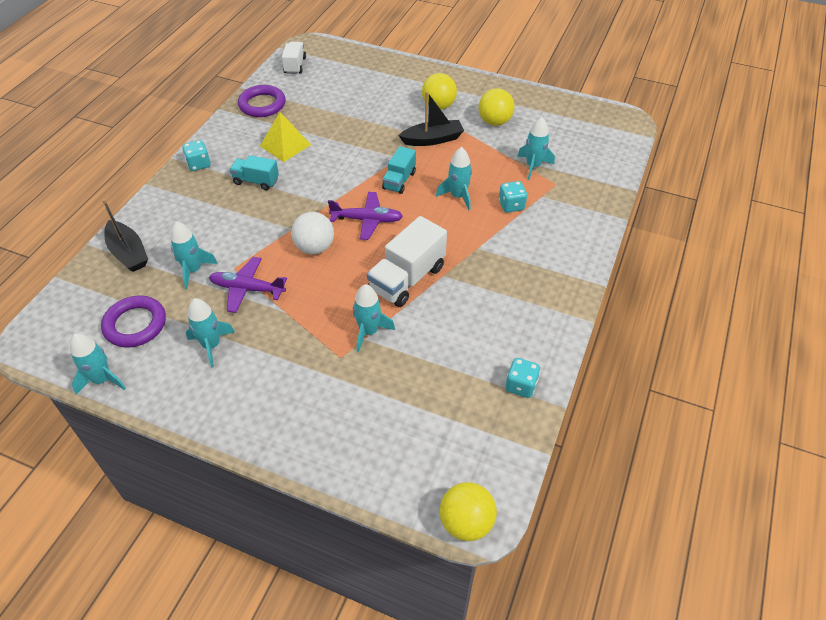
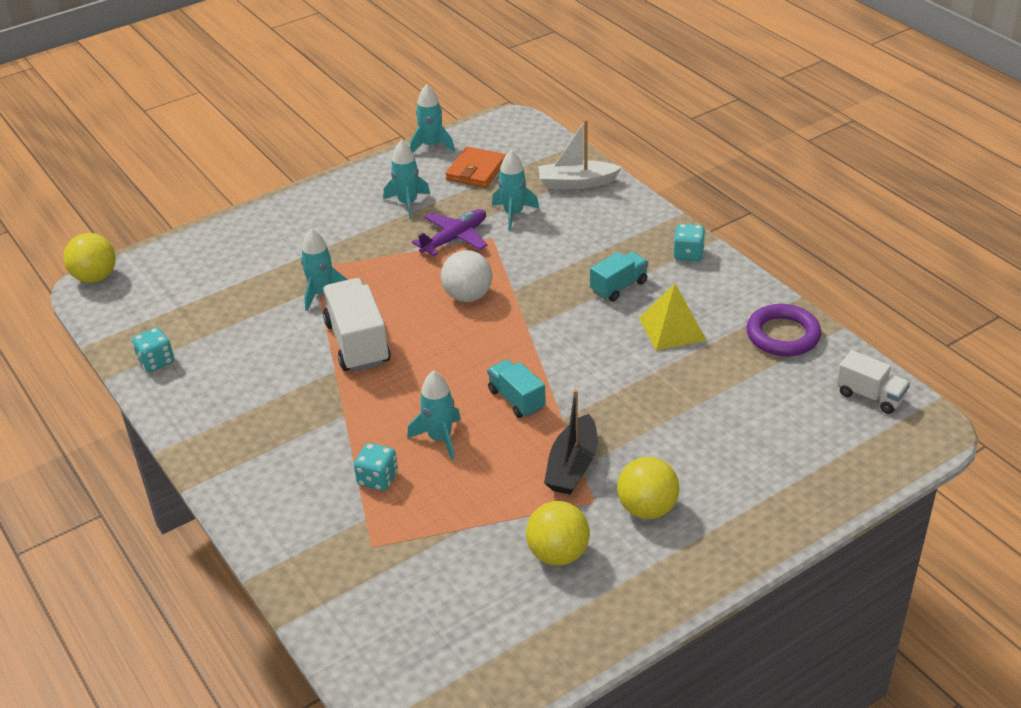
camera: 125 degrees right, 10 degrees down
(128, 253) = (576, 183): black boat -> white boat
(135, 324) = (476, 171): purple ring -> orange wallet
(367, 220) = (473, 347): purple plane -> none
(533, 166) = (426, 542): turquoise rocket -> none

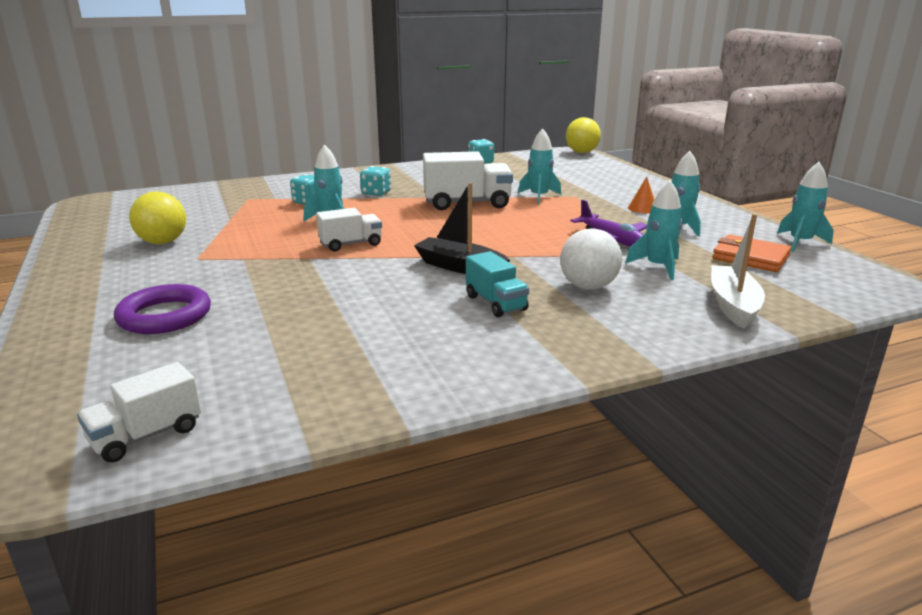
camera: 100 degrees right, 15 degrees down
(352, 224) = (642, 208): none -> orange cone
(468, 296) = (512, 239): white ball -> white ball (588, 287)
(516, 399) = (351, 244): turquoise truck -> white truck
(572, 466) = (247, 255): black boat -> black boat (460, 267)
(647, 509) = (160, 275): yellow ball -> none
(672, 329) = (399, 321): yellow pyramid -> none
(688, 254) = (550, 354): turquoise dice -> turquoise dice (376, 193)
(783, 335) = (331, 392): purple ring -> purple ring (165, 316)

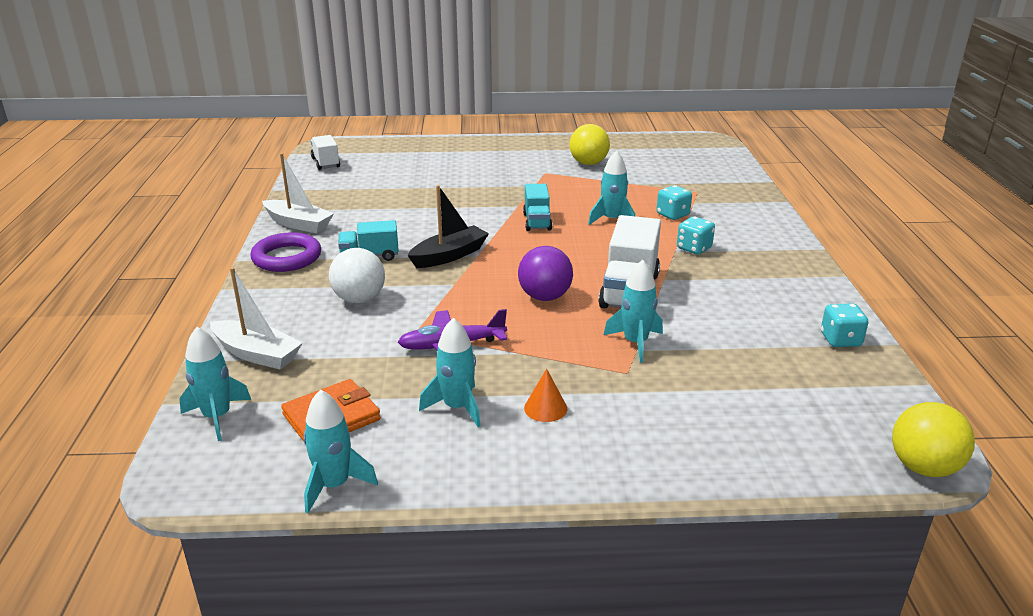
camera: 110 degrees right, 5 degrees up
(165, 316) = (451, 165): purple ring -> purple ring (287, 257)
(351, 244) = (537, 222): white truck -> turquoise truck
(441, 375) = (298, 224): none -> white boat
(503, 224) = (545, 297): none -> purple ball
(658, 267) = (364, 347): turquoise rocket -> turquoise rocket (217, 417)

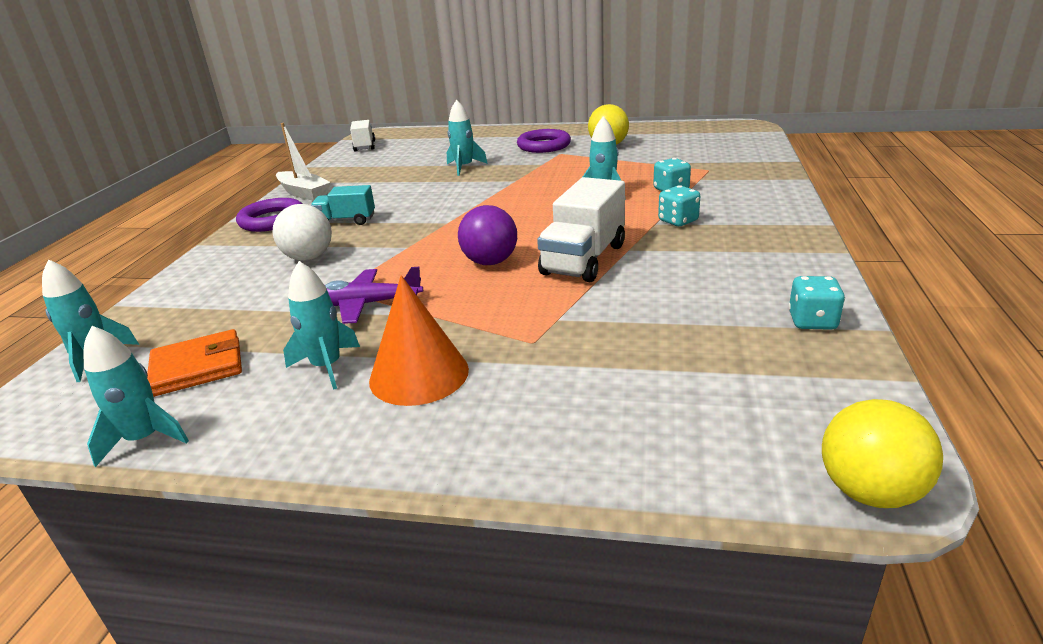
camera: 15 degrees right, 0 degrees up
(257, 354) = (179, 302): white boat -> none
(449, 256) = (420, 222): black boat -> none
(523, 163) = (544, 146): none -> purple ring
(537, 222) = (526, 194): turquoise truck -> none
(545, 408) = (419, 374): orange cone -> orange cone, size x1.99
(635, 343) = (560, 311): turquoise rocket -> turquoise rocket (464, 167)

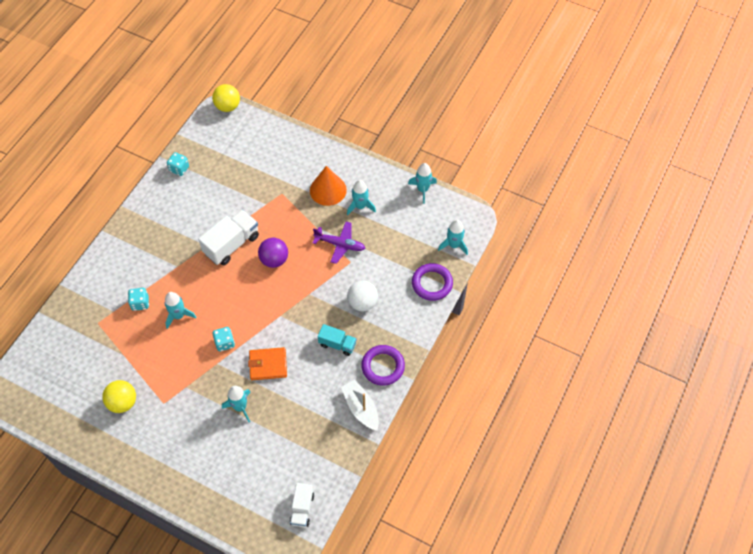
camera: 165 degrees left, 30 degrees up
(197, 367) = (410, 224): orange wallet -> orange wallet (268, 365)
(544, 146) = (165, 428): purple ring -> purple ring (432, 283)
(678, 221) = (165, 264): turquoise dice -> turquoise dice (225, 343)

